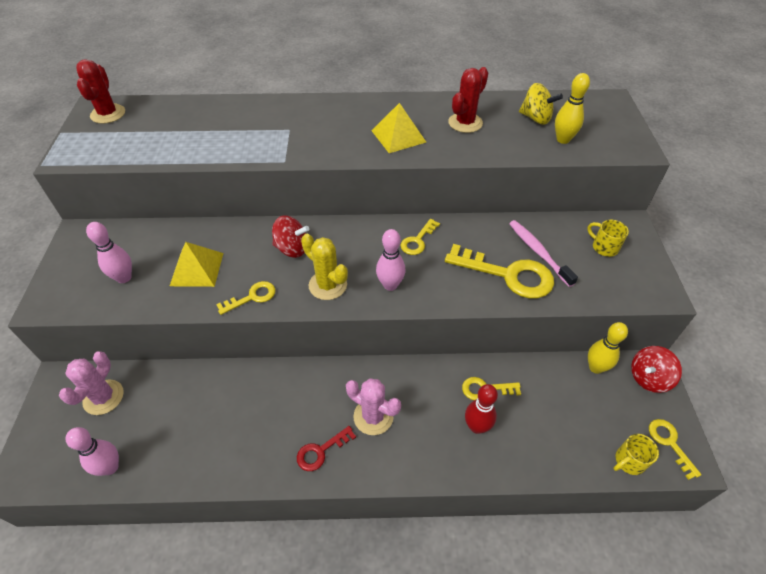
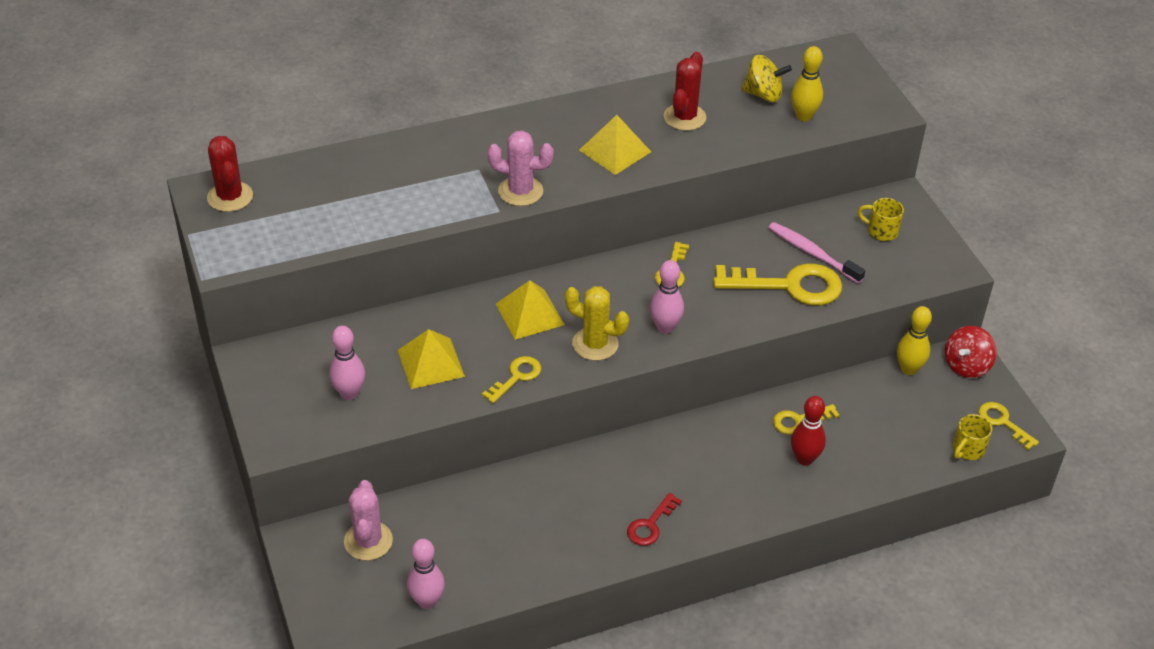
camera: 20 degrees left, 5 degrees down
(292, 248) = (530, 314): red spinning top -> yellow pyramid
(373, 416) = (690, 478): pink cactus -> pink cactus (520, 191)

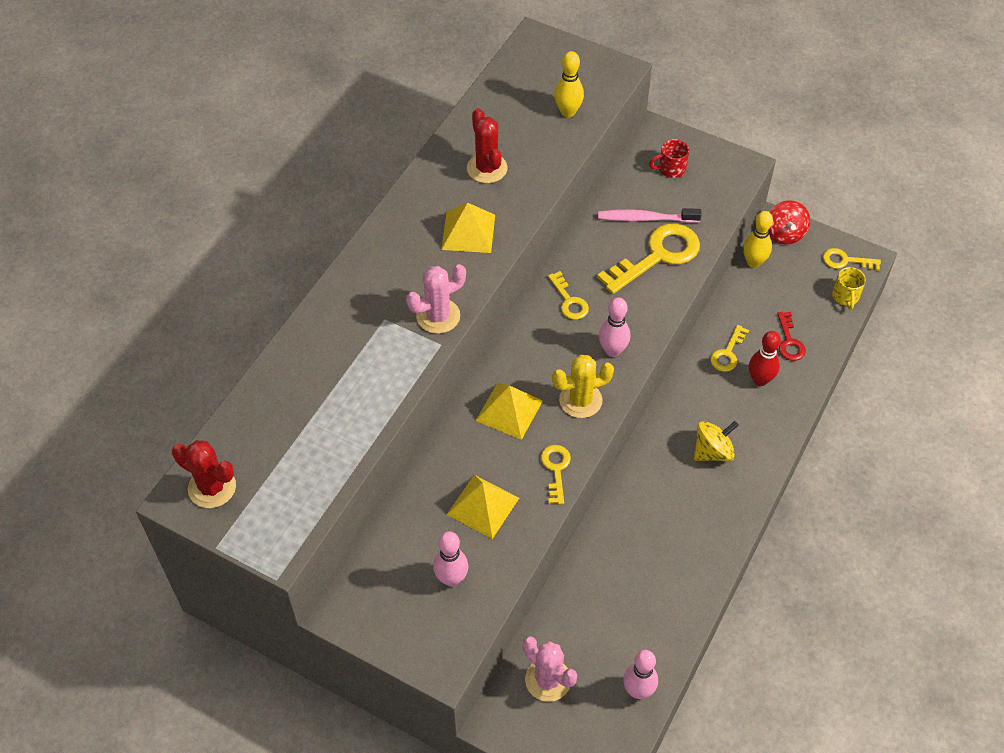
camera: 40 degrees left, 10 degrees up
(650, 525) = (718, 508): red key -> red key (789, 341)
(763, 94) = (521, 111): yellow spinning top -> yellow spinning top (712, 451)
(881, 231) = (671, 169): yellow mug -> red mug

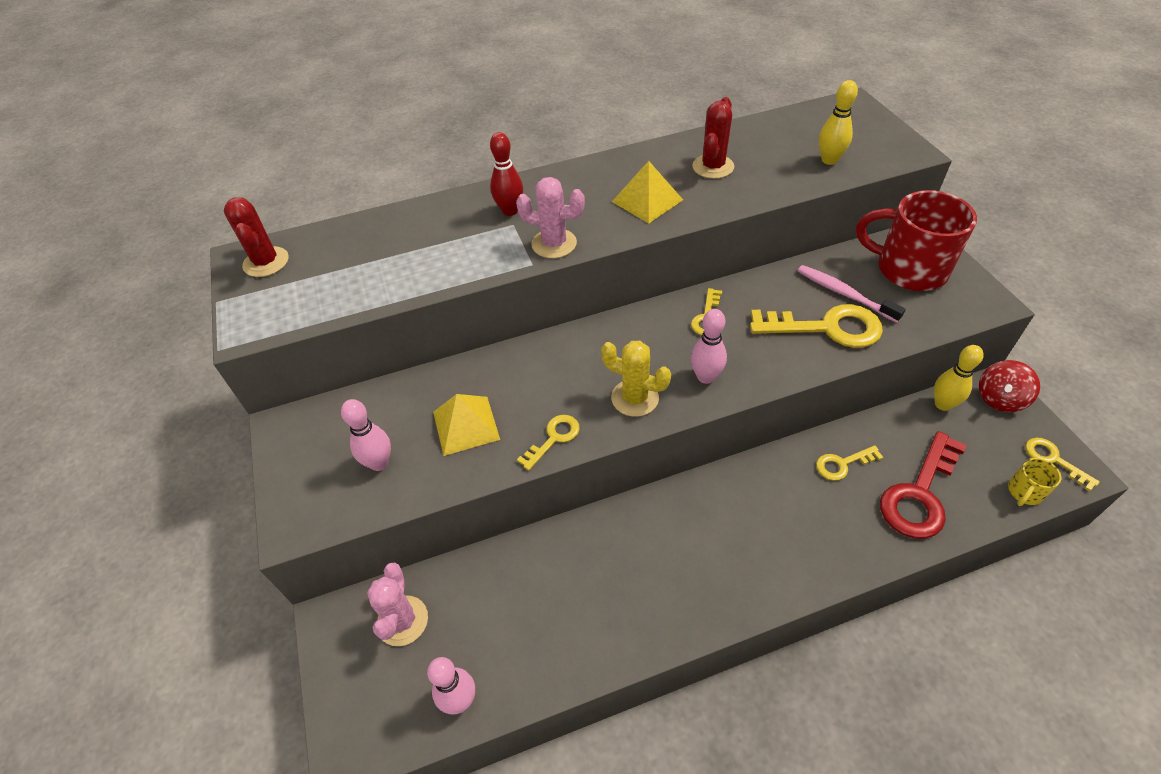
camera: 45 degrees right, 5 degrees down
(509, 410) = (568, 367): yellow pyramid -> none
(671, 169) = (908, 269): red mug -> red mug, size x2.27
(712, 451) = (745, 538): yellow spinning top -> none
(760, 380) = (855, 508): red bowling pin -> red bowling pin (510, 211)
(789, 341) = (920, 494): red key -> red key, size x1.90

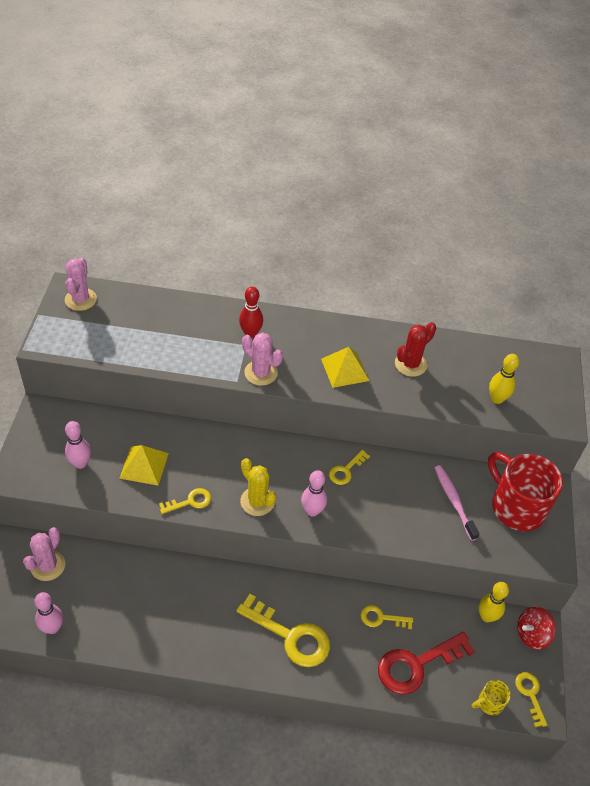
camera: 20 degrees right, 0 degrees up
(266, 262) = (81, 299): red cactus -> pink cactus
(826, 328) = (420, 519): yellow key -> yellow key (291, 636)

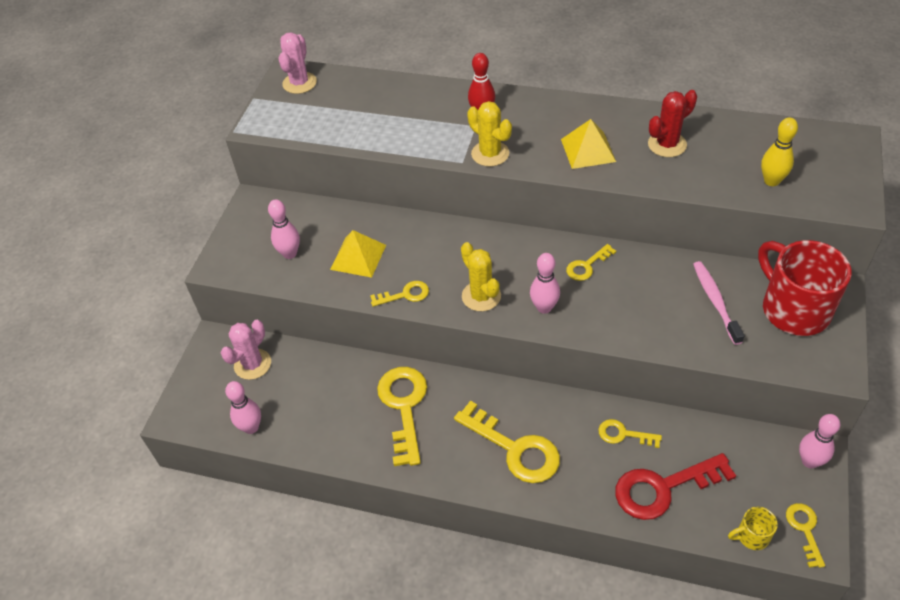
camera: 15 degrees right, 0 degrees up
(191, 601) = (404, 407): none -> yellow key
(261, 373) = (490, 154): pink cactus -> yellow cactus
(486, 616) = (753, 438): yellow bowling pin -> none
(531, 634) = (809, 461): red spinning top -> pink bowling pin

